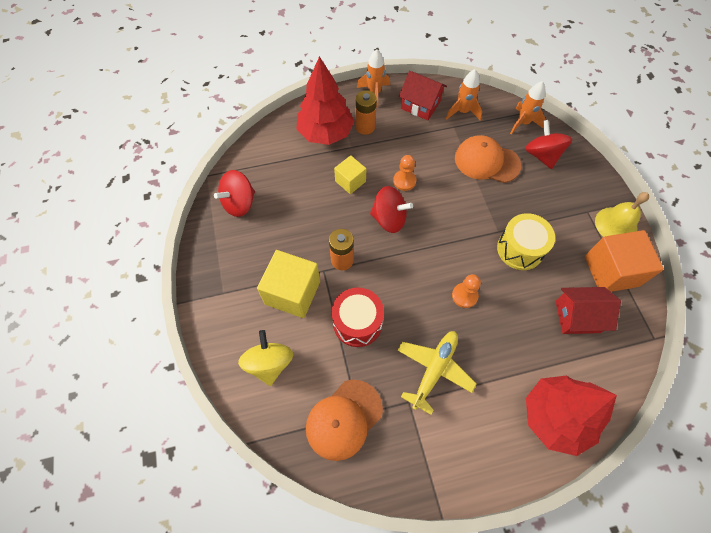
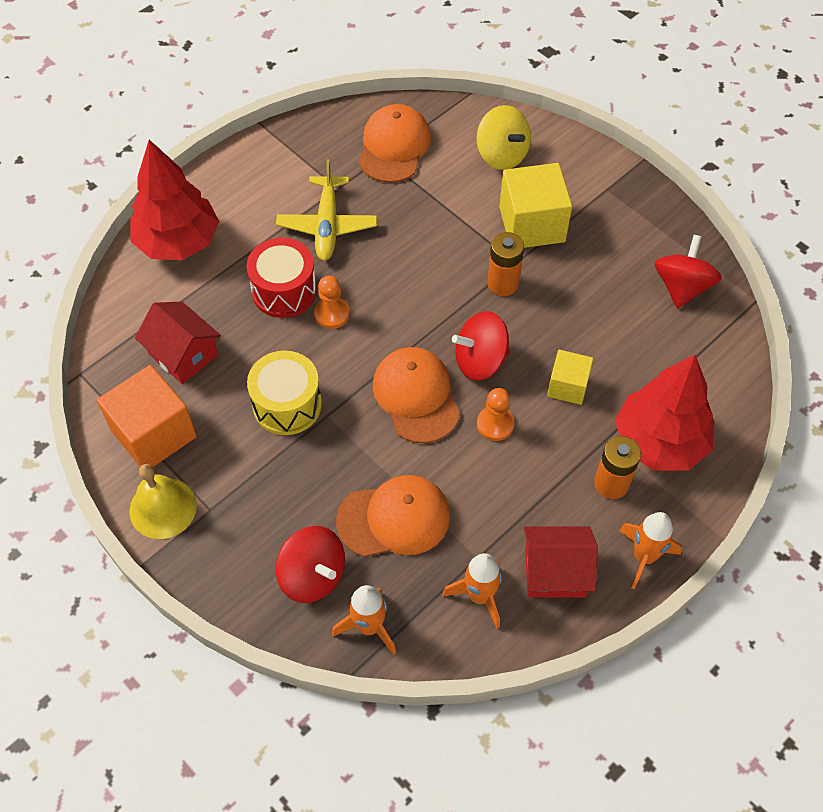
camera: 150 degrees right, 5 degrees down
(357, 323) = (438, 229): red drum -> red drum (284, 291)
(439, 217) = (416, 396): none -> orange cap
(577, 316) = (183, 354): red house -> red house turned 75 degrees clockwise

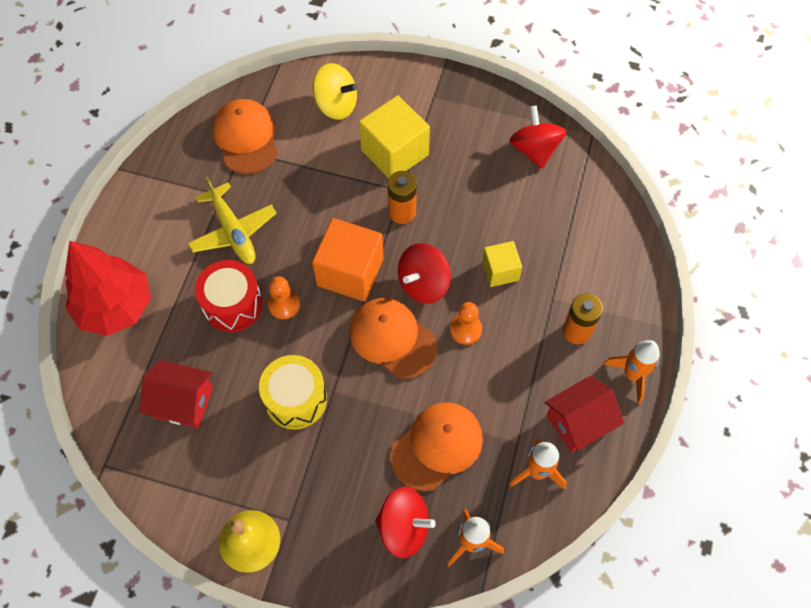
camera: 30 degrees left, 5 degrees up
(154, 434) = (201, 483): orange cube -> orange cube (350, 272)
(659, 442) = (591, 280): red tree -> none

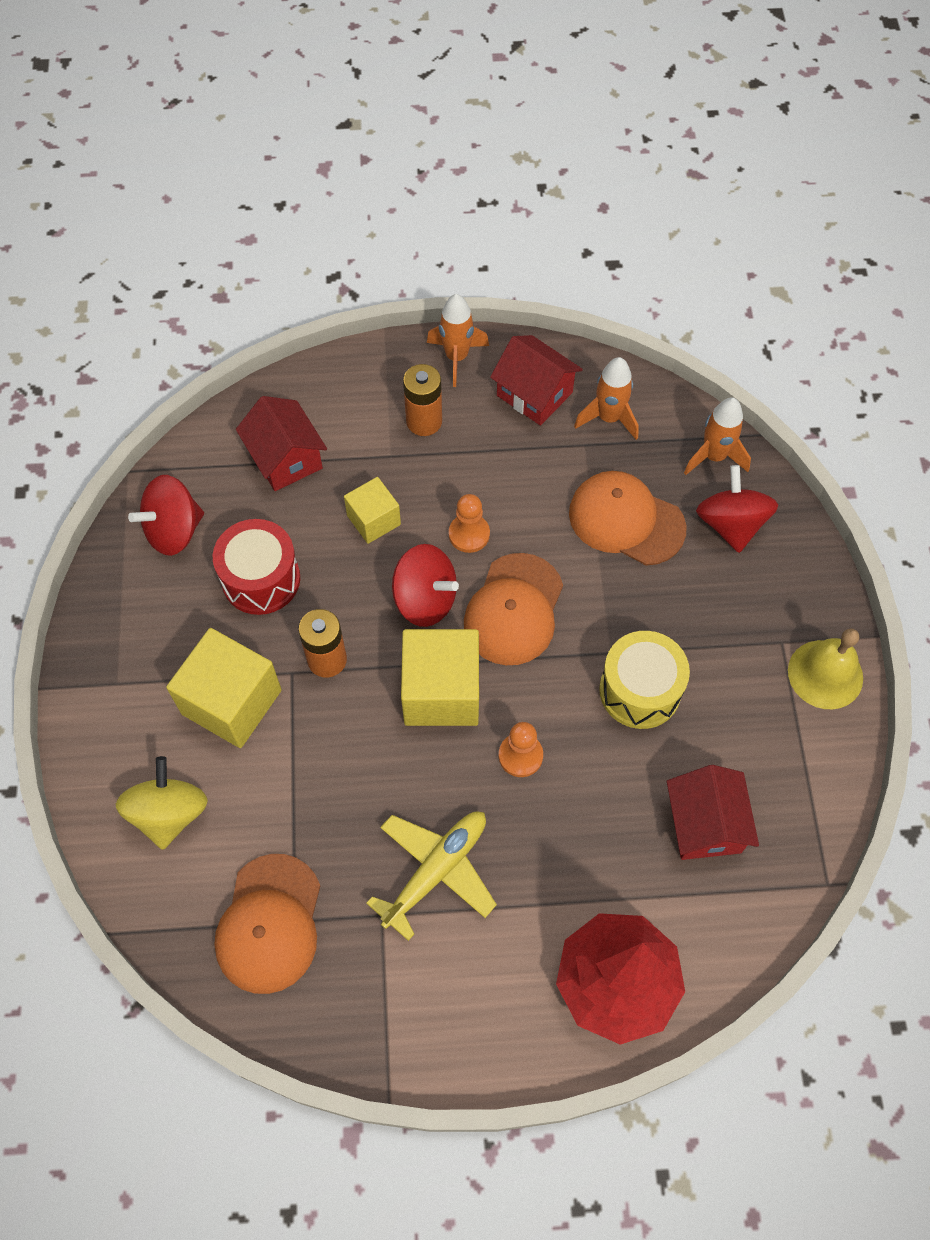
camera: 110 degrees left, 0 degrees up
(233, 305) = (547, 821): red drum -> red drum (261, 579)
(246, 138) = (269, 924): orange cap -> orange cap turned 45 degrees counterclockwise
(350, 272) = (441, 692): orange cube -> yellow cube
(572, 229) = (285, 458): none -> red house

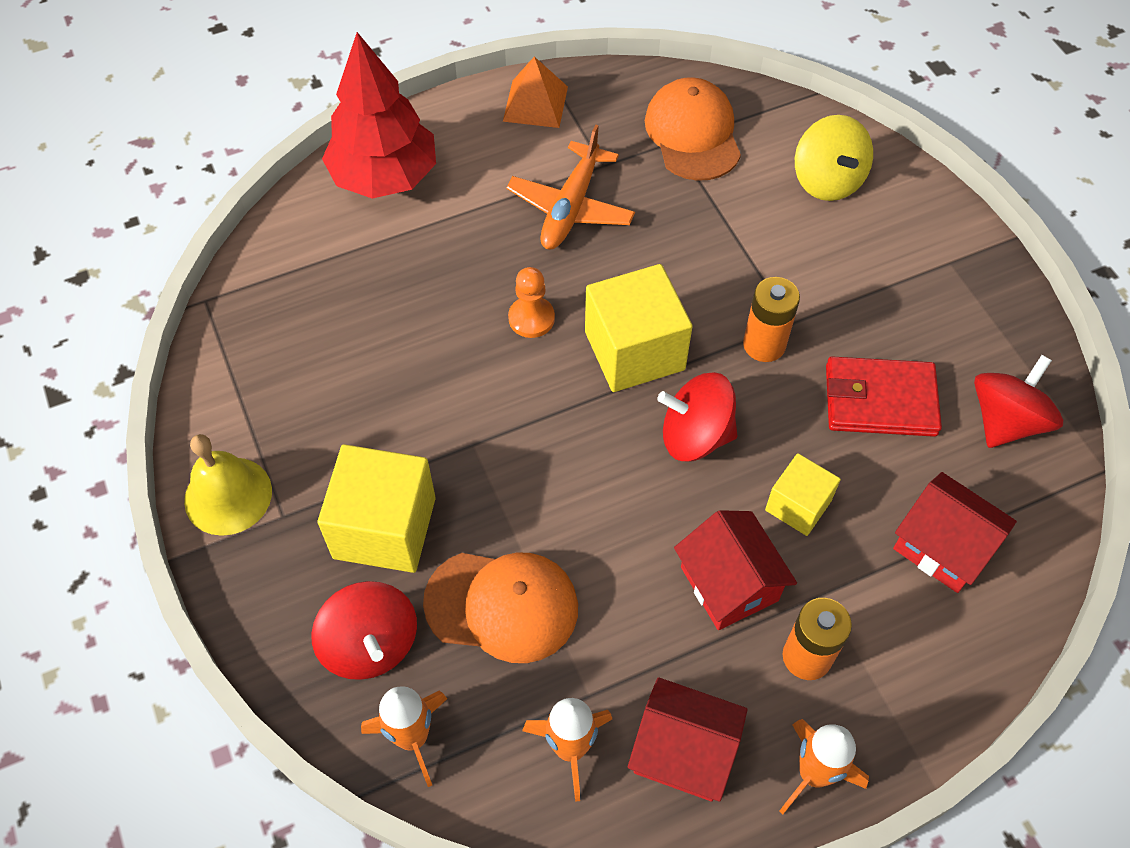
camera: 160 degrees right, 5 degrees down
(231, 702) = (832, 280): yellow cube -> yellow cube (384, 528)
(261, 579) = (879, 400): red drum -> red wallet
(419, 1032) = (535, 103): none -> orange pyramid
(436, 871) = (571, 207): yellow plane -> orange plane
(469, 534) = (681, 525): orange pawn -> none
(514, 609) = (594, 455): orange cap -> none
(640, 690) = (430, 415): yellow drum -> none
(705, 824) = (333, 314): red house -> red house (729, 584)

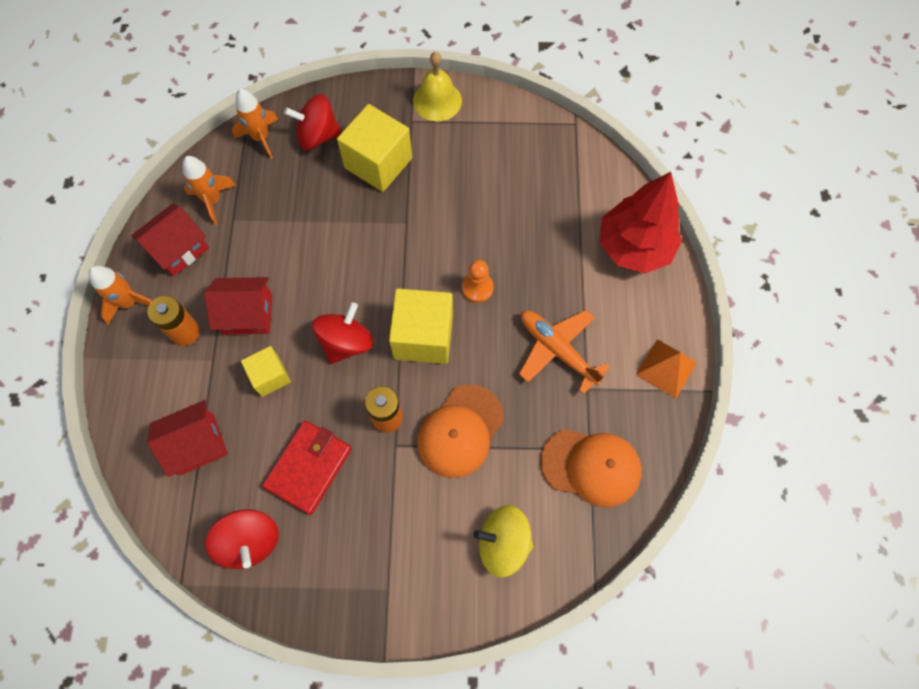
camera: 115 degrees right, 10 degrees up
(502, 605) = (303, 200): orange cap -> orange cap (460, 431)

